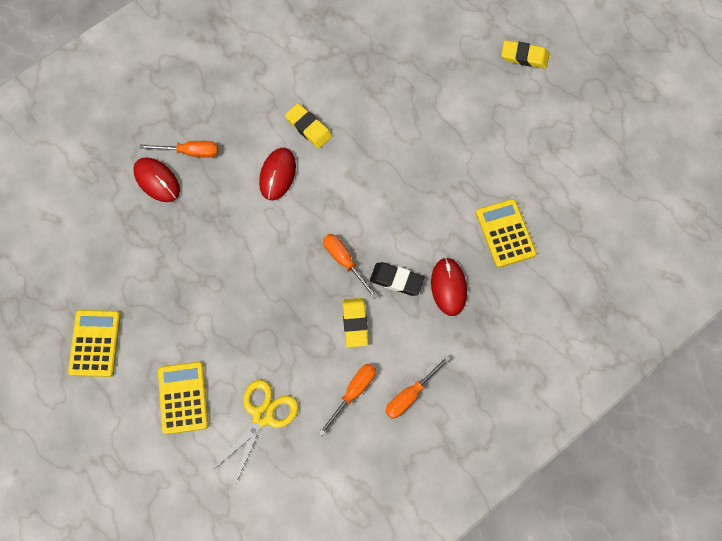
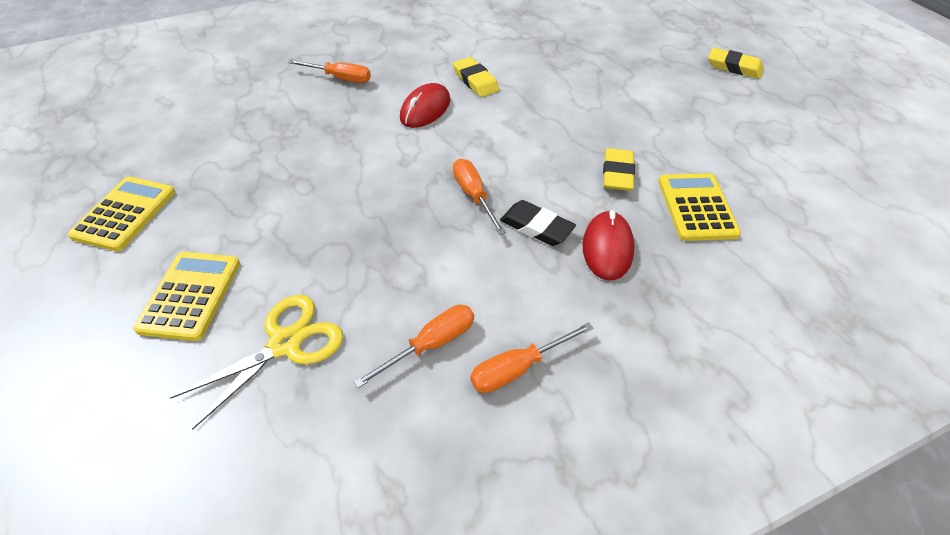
camera: 15 degrees right, 20 degrees down
(157, 181) = (292, 92): red mouse -> none
(355, 323) = (464, 261): yellow eraser -> yellow eraser (617, 173)

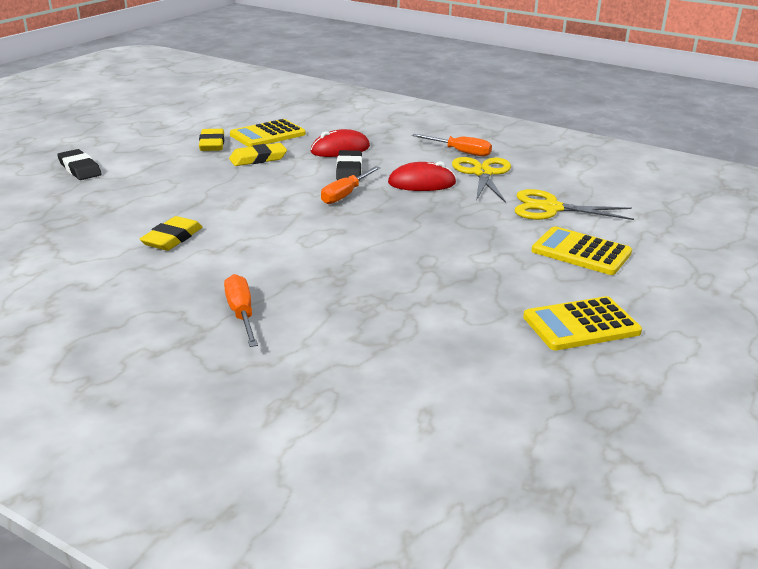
camera: 125 degrees left, 20 degrees down
(190, 295) = (581, 252): yellow calculator -> yellow calculator turned 60 degrees clockwise
(425, 109) = (251, 246): red mouse -> red mouse (421, 183)
(431, 344) = (482, 173): orange screwdriver -> yellow scissors
(657, 71) = (80, 169): none -> black eraser
(734, 67) = (48, 145): yellow eraser -> yellow eraser (212, 144)

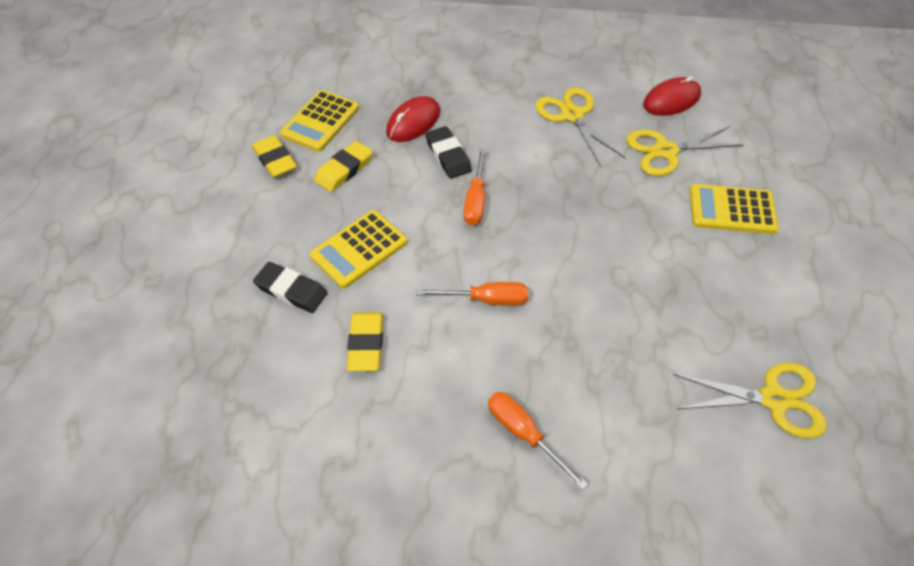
camera: 25 degrees left, 25 degrees up
(80, 169) = (165, 261): black eraser -> black eraser (291, 290)
(421, 183) = (530, 153): red mouse -> red mouse (671, 100)
(460, 152) = (528, 86): orange screwdriver -> orange screwdriver (486, 299)
(497, 363) = (773, 399): none -> yellow scissors
(581, 325) = (798, 316): yellow calculator -> yellow calculator (359, 249)

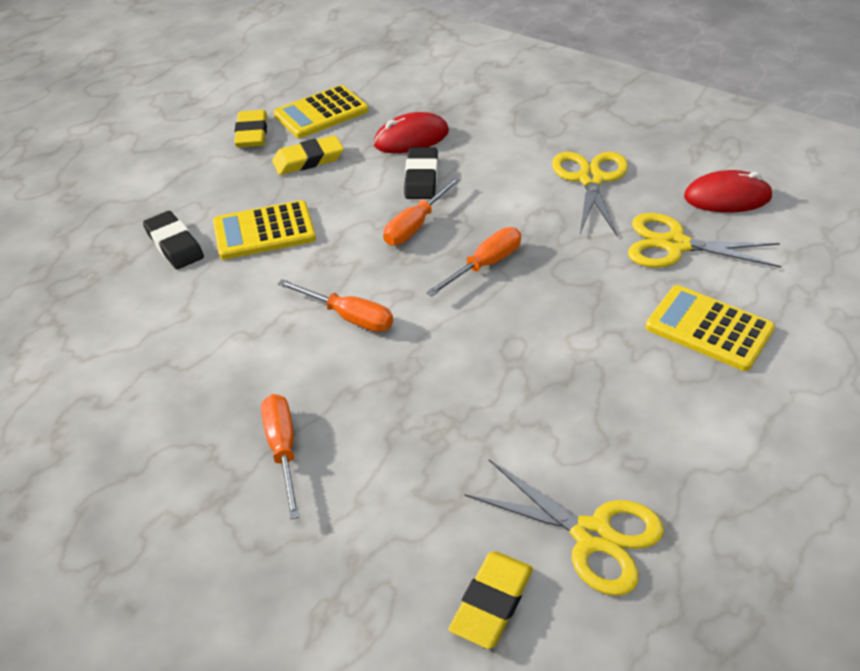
camera: 30 degrees right, 10 degrees down
(366, 344) = (201, 312): yellow eraser -> yellow eraser (491, 602)
(551, 215) = (485, 265): none -> orange screwdriver

